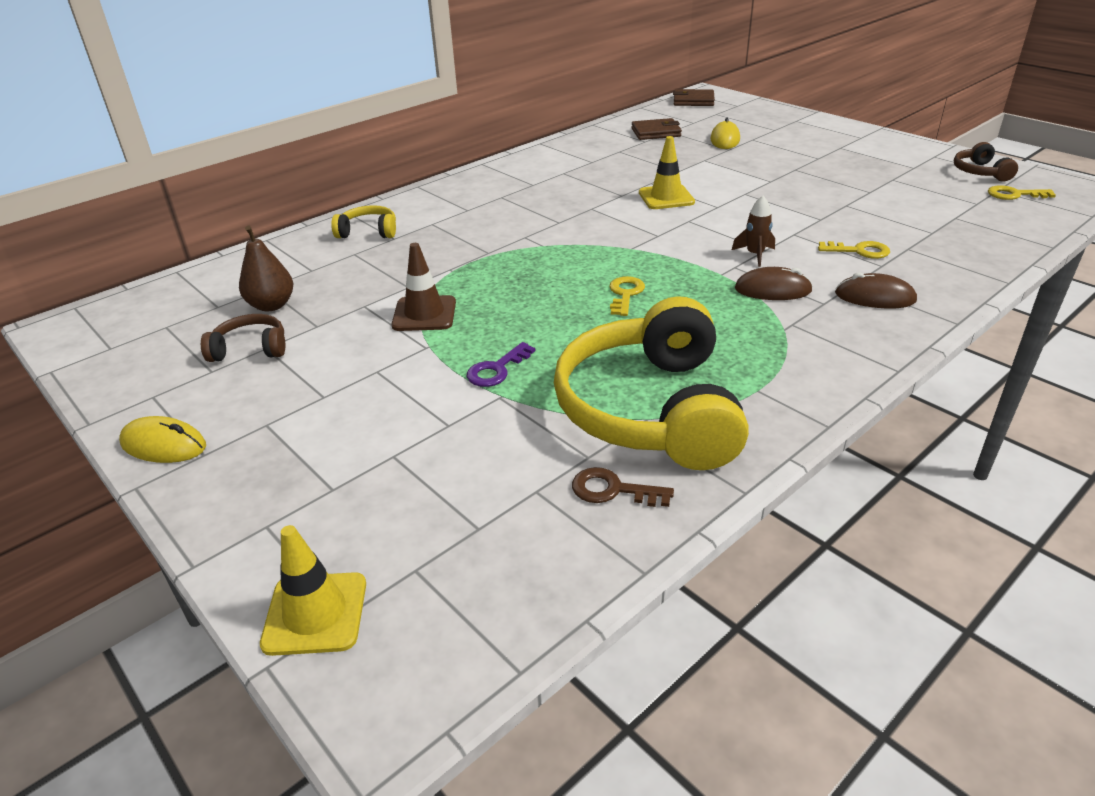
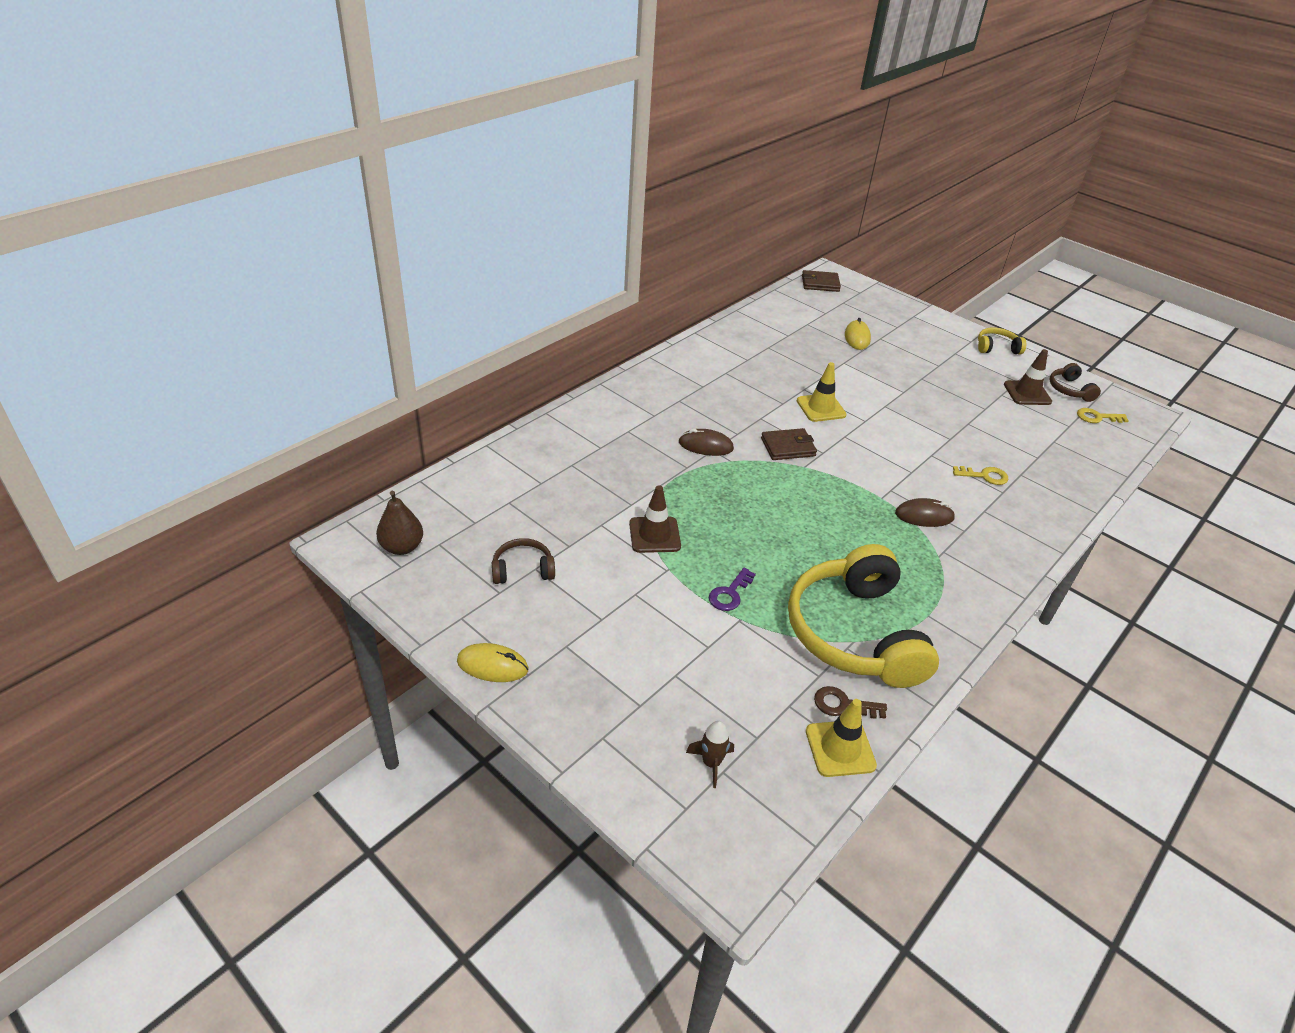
camera: 10 degrees left, 5 degrees up
(271, 305) = (522, 522): brown pear -> brown pear (402, 547)
(315, 613) = (665, 807): yellow traffic cone -> yellow traffic cone (840, 748)
(368, 232) = (575, 439): yellow headphones -> yellow headphones (996, 348)
(625, 294) = (811, 517): yellow key -> none
(656, 132) = (795, 324): brown wallet -> brown wallet (788, 447)
(755, 255) = (904, 477): brown rocket -> brown rocket (711, 763)
(875, 297) = (1001, 525): brown mouse -> brown mouse (705, 445)
(925, 177) = (1027, 393): none -> brown traffic cone

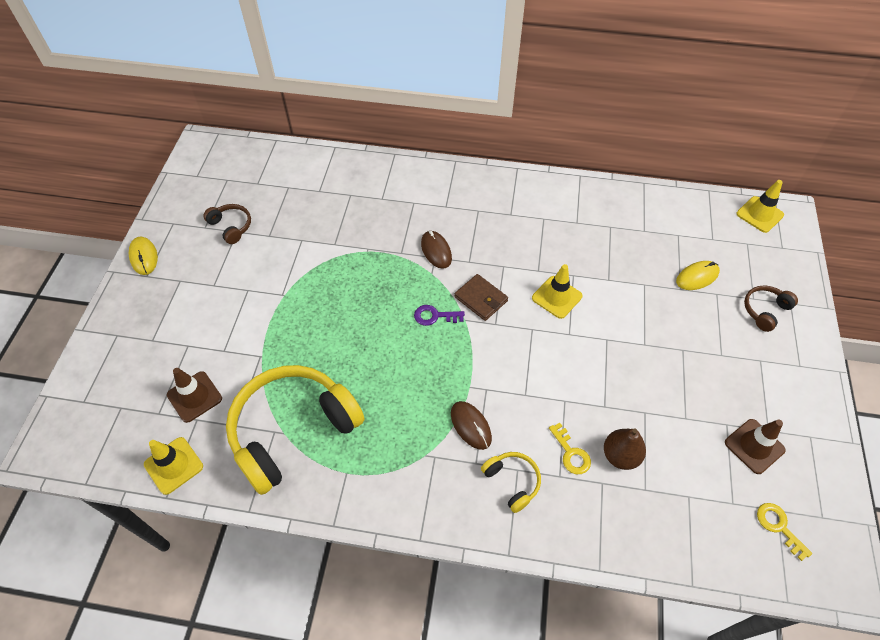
camera: 60 degrees right, 15 degrees up
(402, 547) = (212, 167): brown pear -> brown pear (620, 455)
(654, 535) = (312, 271): brown traffic cone -> brown traffic cone (194, 397)
(711, 763) = (124, 398): brown rocket -> none
(730, 593) = (283, 339): purple key -> purple key (434, 316)
(820, 283) = (759, 214): brown wallet -> yellow traffic cone
(843, 704) = (215, 451): brown key -> none
(996, 348) = (813, 392): yellow headphones -> yellow headphones (512, 481)
(1069, 390) = (806, 484): brown headphones -> brown headphones (765, 310)

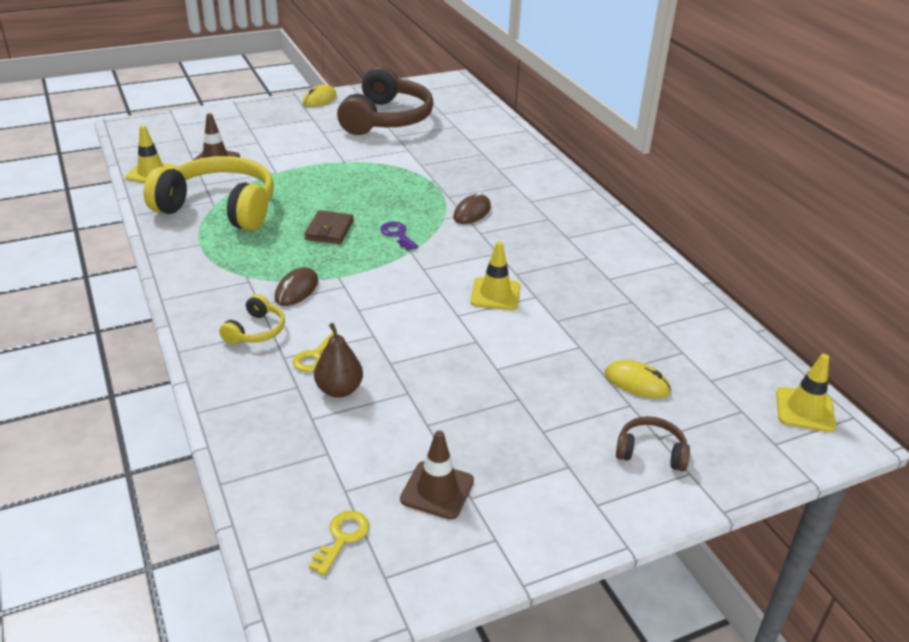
camera: 55 degrees right, 20 degrees down
(231, 226) = (386, 119): brown headphones -> brown headphones, size x2.29
(481, 299) = (443, 252): brown wallet -> brown wallet (329, 230)

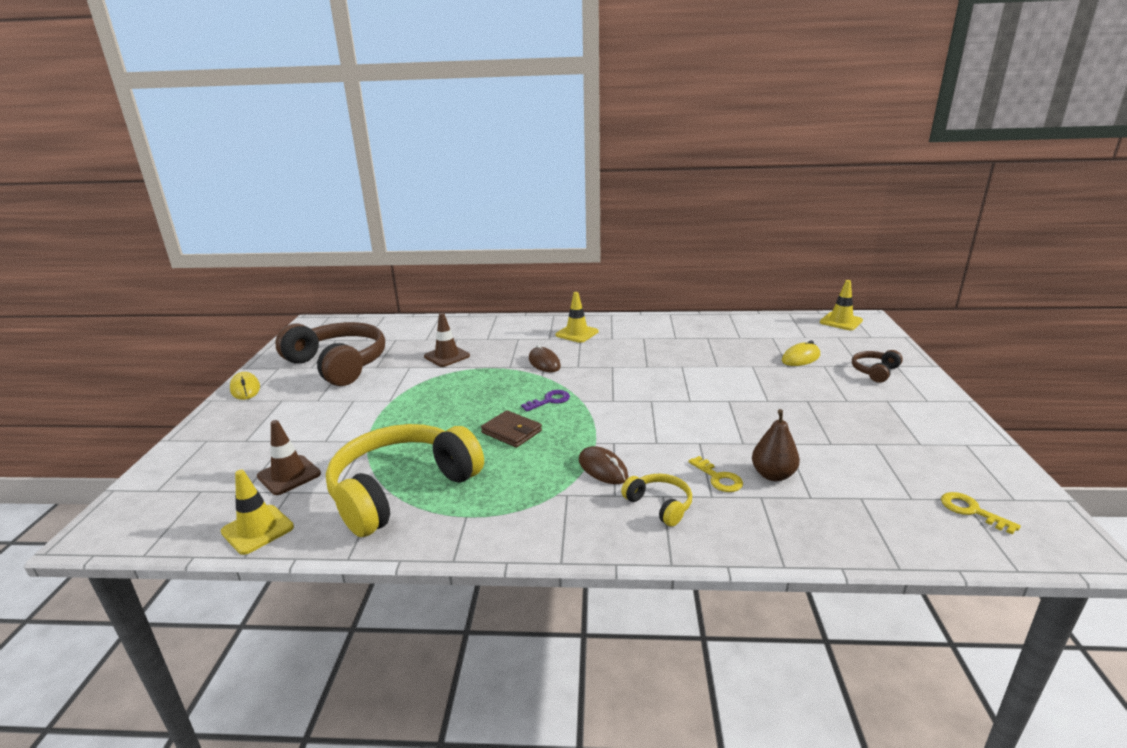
camera: 60 degrees left, 10 degrees down
(397, 235) = (549, 400): purple key -> purple key turned 150 degrees clockwise
(437, 490) = (912, 456): brown traffic cone -> brown traffic cone (447, 356)
(495, 294) = (670, 380): yellow traffic cone -> yellow traffic cone (577, 333)

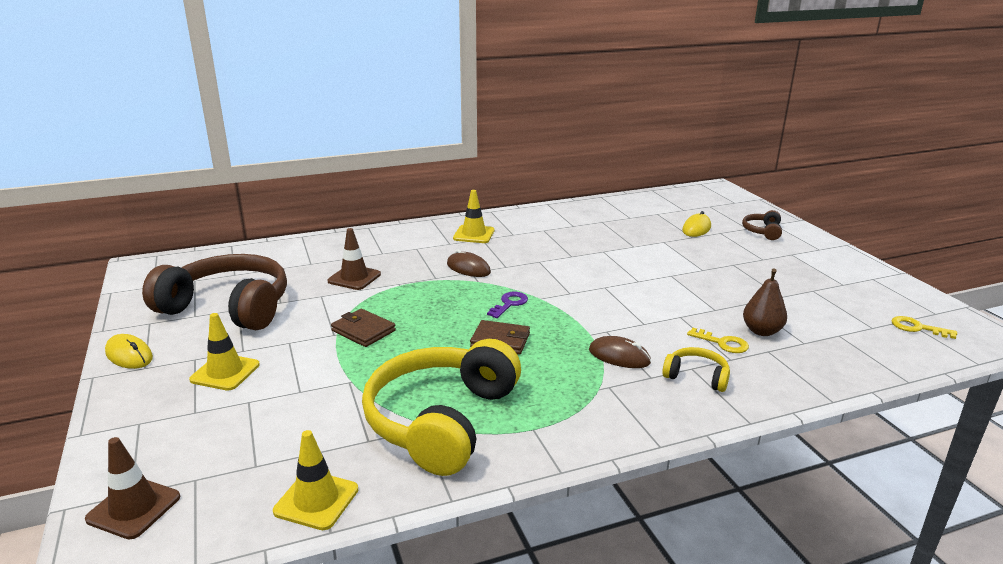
camera: 25 degrees left, 0 degrees up
(289, 475) = (294, 436): brown traffic cone -> brown traffic cone (134, 508)
(413, 401) = (363, 331): none -> brown wallet
(841, 321) = (700, 192): yellow traffic cone -> yellow traffic cone (225, 372)

